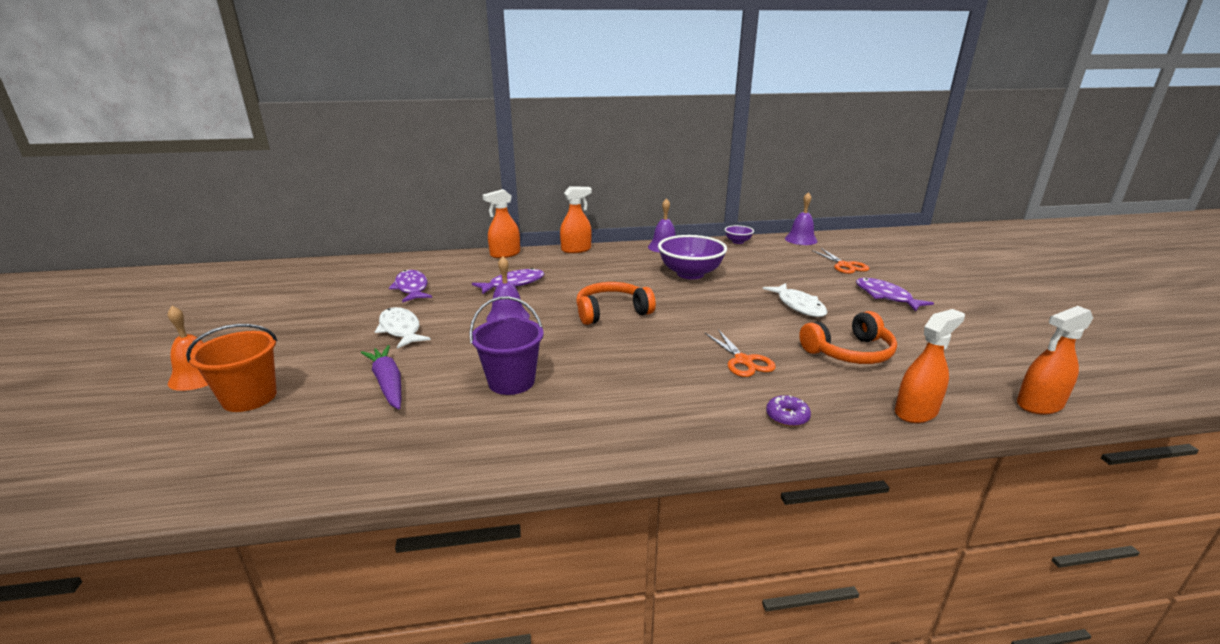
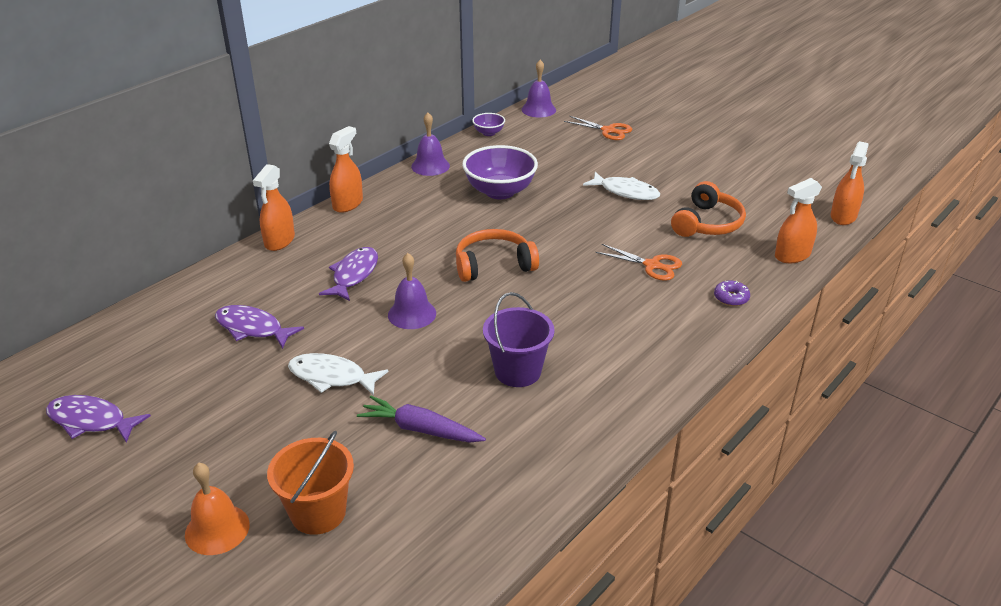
camera: 40 degrees left, 10 degrees up
(611, 312) = (493, 265): orange headphones -> orange headphones turned 45 degrees clockwise
(886, 296) = (672, 155): purple fish -> purple fish (91, 421)
(916, 412) = (792, 255): orange spray bottle -> orange spray bottle turned 135 degrees counterclockwise

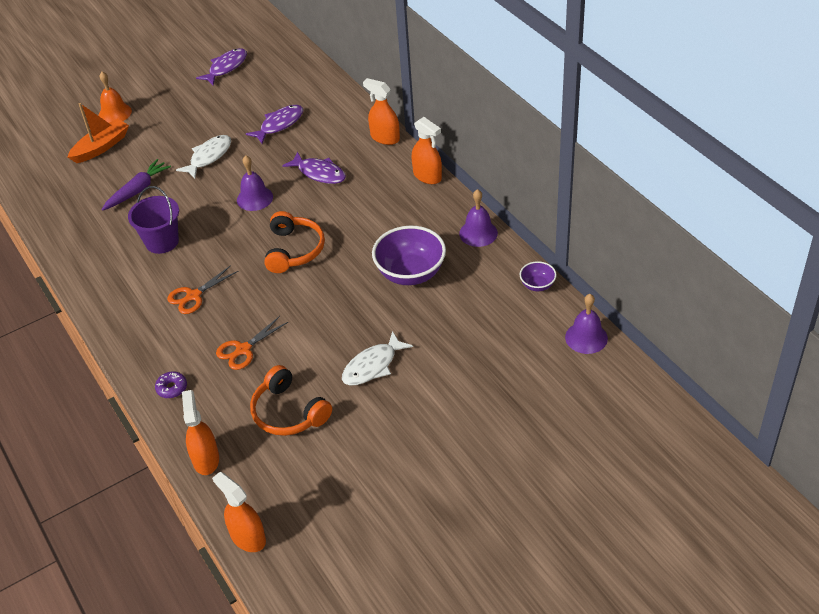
camera: 110 degrees right, 10 degrees up
(318, 512) = (101, 147): orange bucket -> orange boat
(608, 130) = (513, 388): orange scissors -> orange scissors (193, 296)

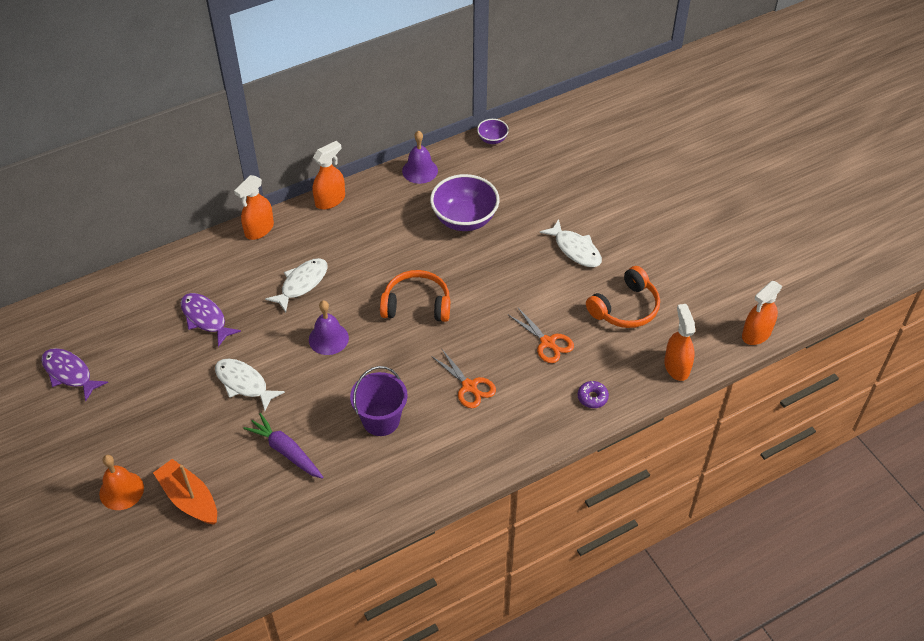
camera: 90 degrees left, 5 degrees up
(206, 459) = (676, 366): orange spray bottle -> orange spray bottle turned 90 degrees clockwise
(319, 173) = (302, 284): purple fish -> white fish
(586, 337) = (555, 118): purple bell -> none

